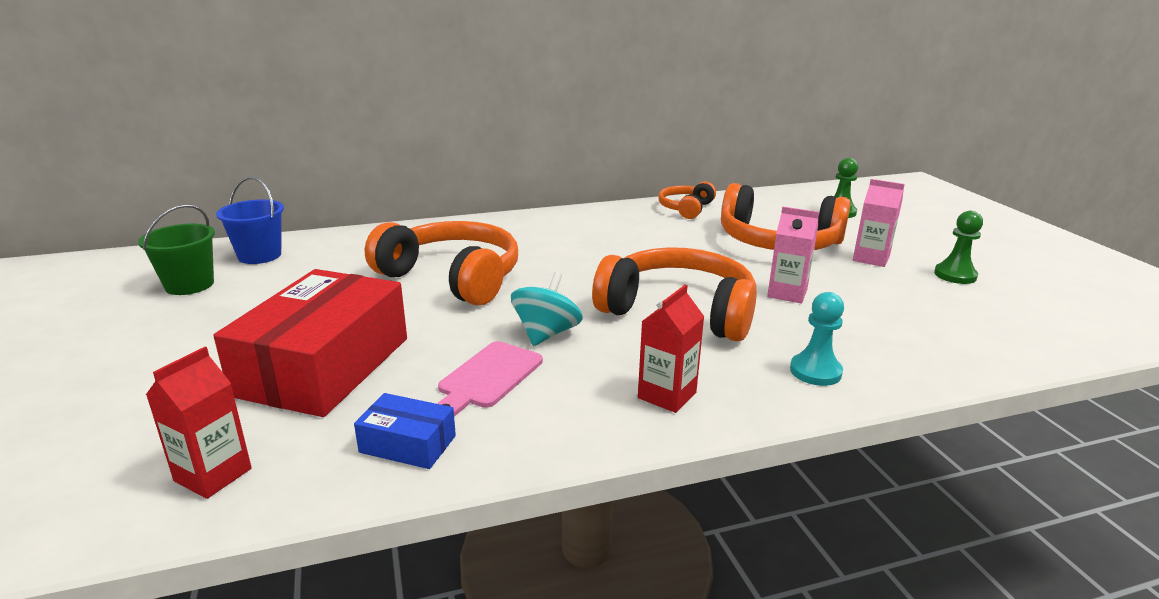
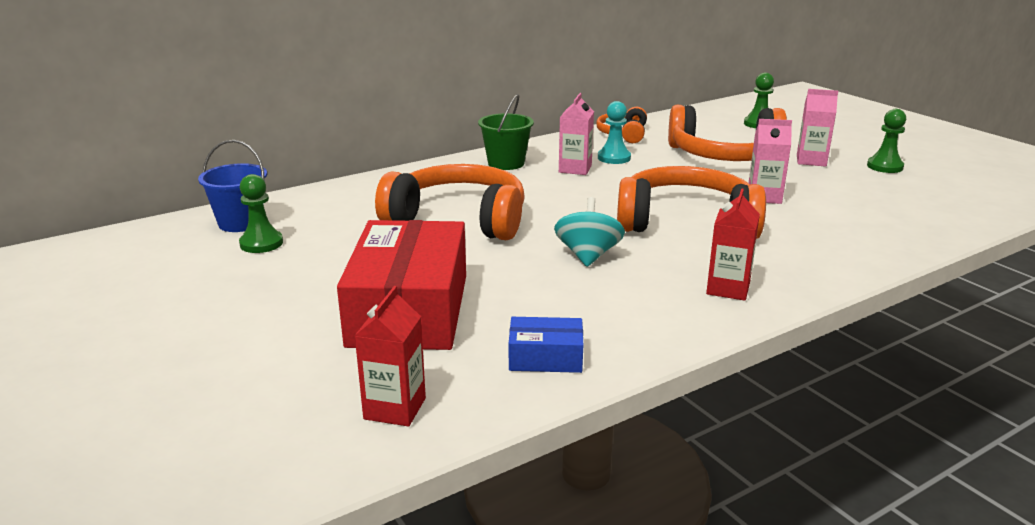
camera: 15 degrees left, 0 degrees up
(189, 285) = (194, 259): green bucket -> green bucket (506, 163)
(258, 278) = (261, 243): none -> green pawn
(488, 377) = (568, 297): pink cutting board -> none
(608, 239) = (575, 169): none -> pink carton
(815, 371) = (829, 254): turquoise pawn -> turquoise pawn (614, 158)

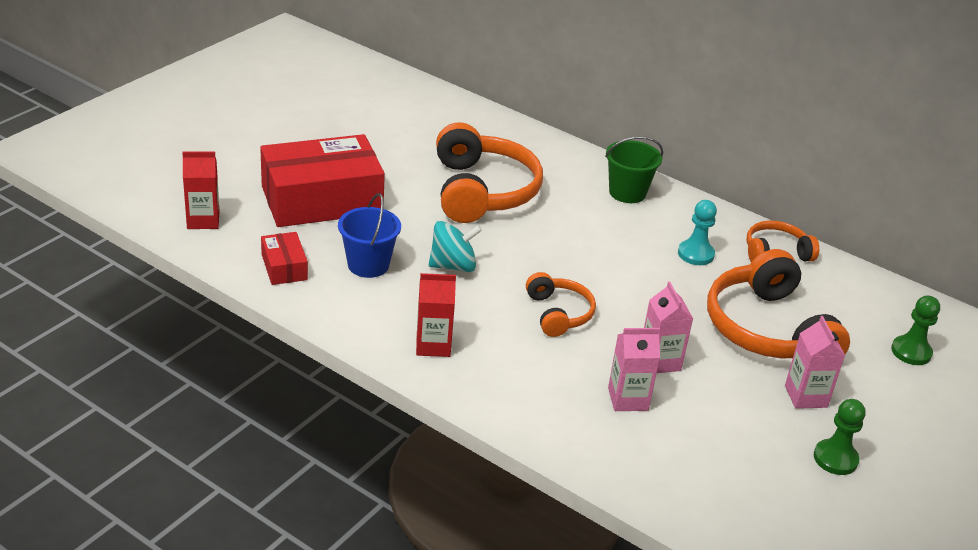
camera: 65 degrees right, 10 degrees up
(240, 223) = (414, 99): blue bucket -> blue bucket (368, 265)
(261, 243) = (386, 117): green pawn -> none
(545, 357) = (284, 267): blue box -> red box
(575, 169) = (644, 234): pink carton -> pink carton (628, 399)
(686, 222) = (558, 313): orange headphones -> orange headphones, size x0.54

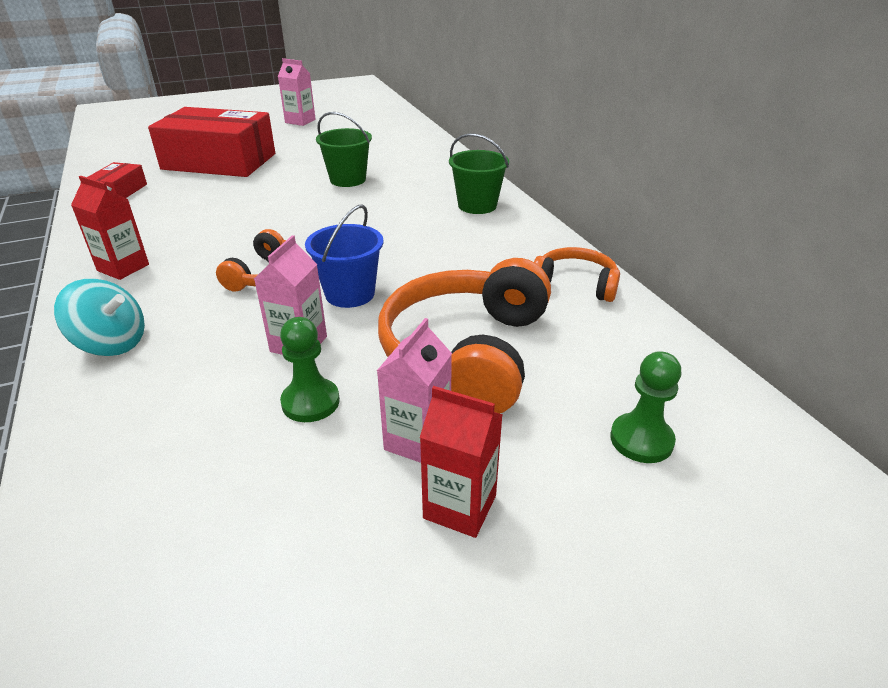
camera: 35 degrees right, 0 degrees up
(203, 220) = (122, 156): red carton -> red carton (460, 507)
(368, 265) = (178, 204): blue bucket -> blue bucket (350, 294)
(453, 266) = (240, 219): turquoise spinning top -> turquoise spinning top (112, 343)
(482, 191) = (348, 180): orange headphones -> green bucket
(628, 399) = (209, 368): pink carton -> pink carton (300, 121)
(695, 254) = (479, 264): turquoise pawn -> none
(835, 459) = (351, 540): green pawn -> green pawn (310, 402)

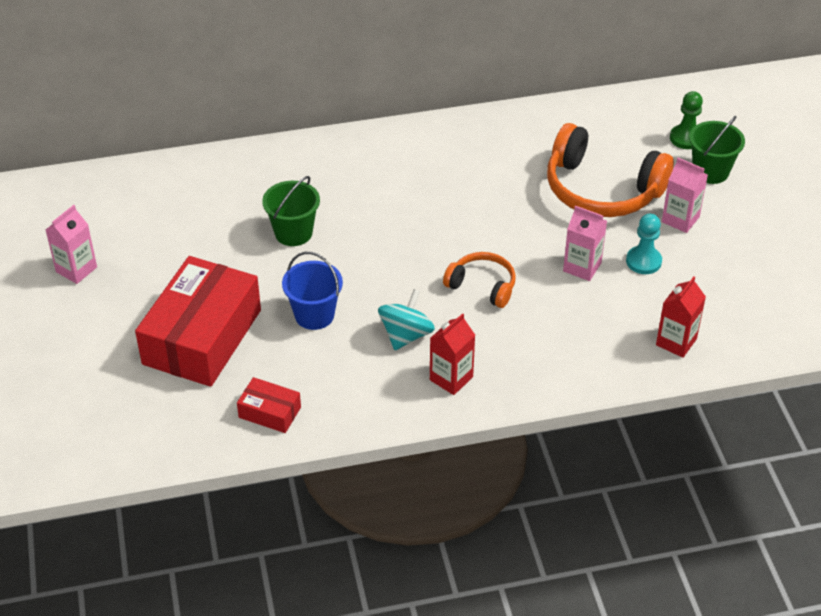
camera: 80 degrees left, 10 degrees up
(112, 343) = (568, 365): turquoise spinning top -> turquoise spinning top (406, 335)
(310, 402) = (643, 261): green pawn -> turquoise pawn
(350, 294) = (520, 240): blue bucket -> blue bucket (314, 315)
(460, 507) = (727, 209): red carton -> red carton (676, 342)
(477, 205) = (382, 153): green bucket -> green bucket (710, 171)
(575, 284) = (528, 126): orange headphones -> none

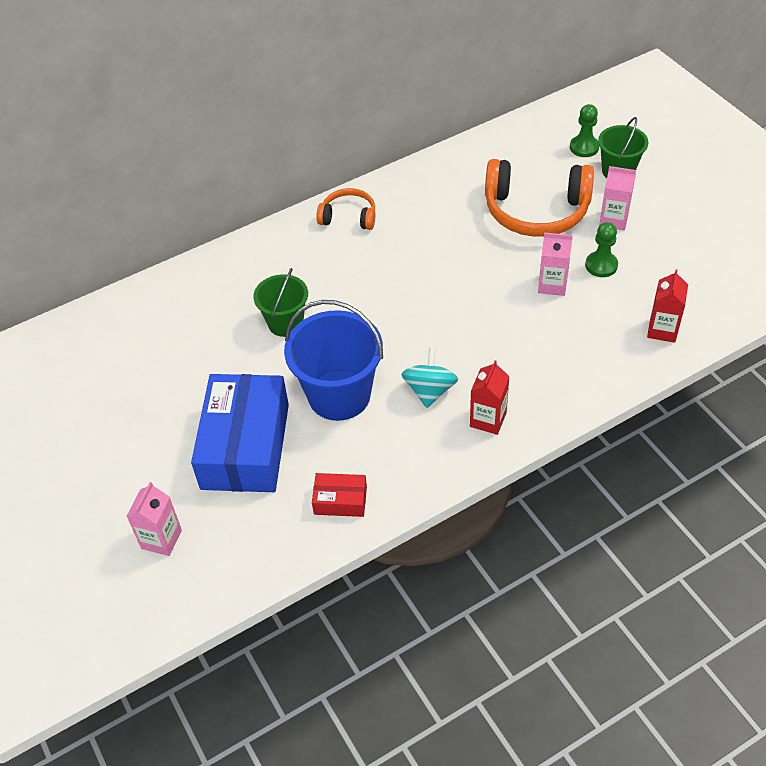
camera: 15 degrees left, 5 degrees up
(76, 269) = (97, 414): pink carton -> pink carton (161, 539)
(202, 337) = (245, 446): red box -> blue box
(314, 315) = (339, 395): blue bucket -> blue bucket, size x1.67
(482, 286) = (475, 326): orange headphones -> orange headphones (348, 217)
(643, 261) = (601, 265): turquoise pawn -> green pawn

